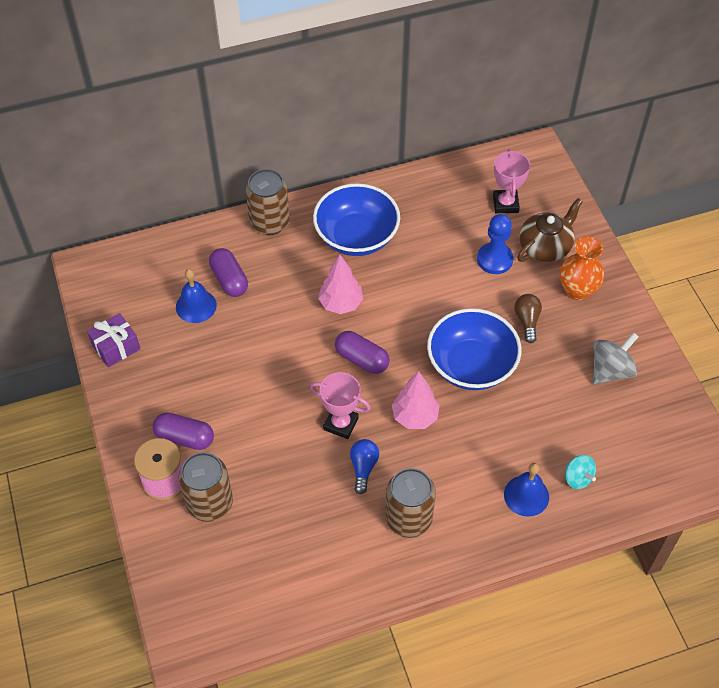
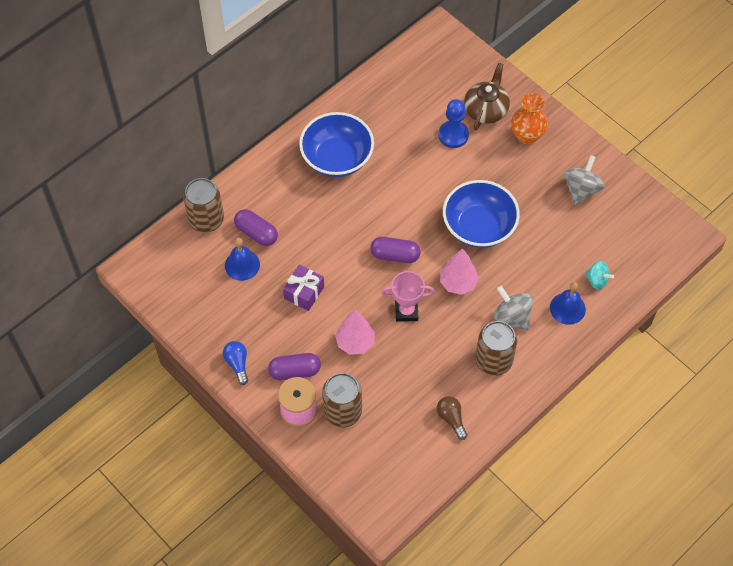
camera: 25 degrees left, 5 degrees up
(116, 347) = (198, 323): purple gift -> purple gift (304, 292)
(269, 223) = (261, 173): brown can -> brown can (206, 220)
(340, 304) = (355, 218): pink tree -> pink tree (355, 342)
(363, 467) = (441, 337): blue light bulb -> blue light bulb (237, 364)
(456, 478) = (511, 317): none -> grey spinning top
(505, 204) = (438, 86): pink trophy -> none
(527, 321) = (502, 175): brown light bulb -> brown light bulb (451, 419)

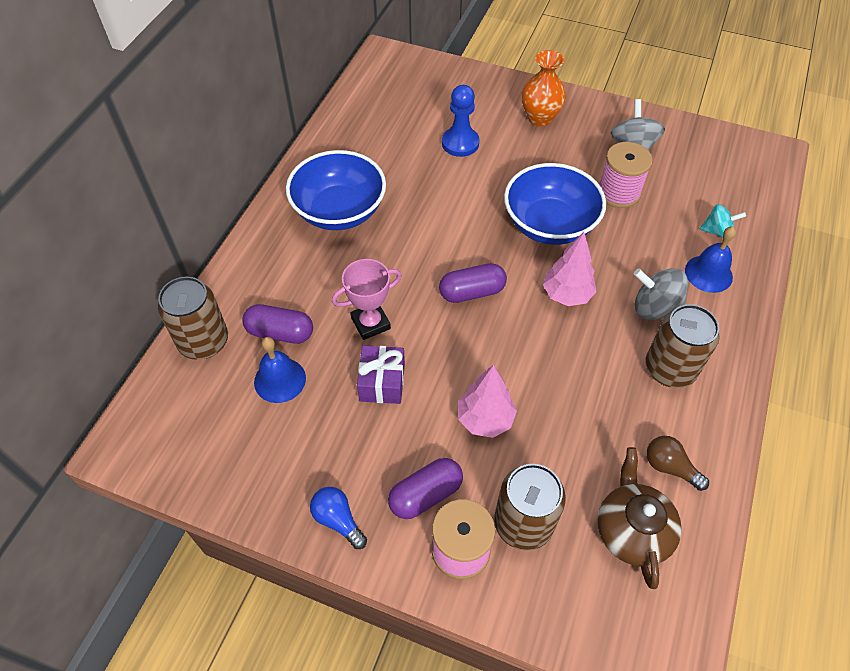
camera: 25 degrees left, 5 degrees down
(406, 311) = (526, 353): pink trophy -> pink trophy (370, 323)
(486, 110) = (480, 108): brown teapot -> brown teapot (632, 530)
(545, 221) = (618, 192): none -> pink spool

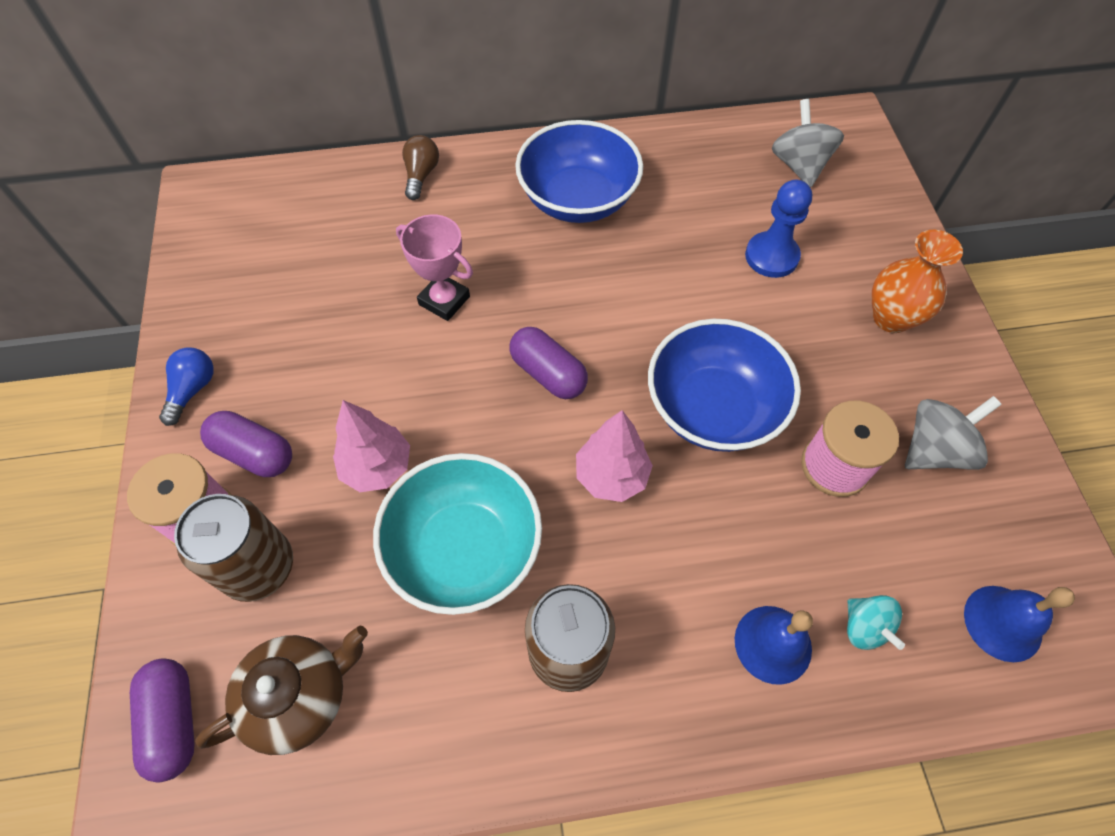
camera: 60 degrees right, 5 degrees up
(204, 342) = (342, 183): brown can -> none
(280, 333) = (387, 233): purple capsule -> purple capsule (173, 721)
(280, 380) = (330, 262): blue bell -> blue bell (1003, 623)
(382, 382) = (374, 347): purple gift -> none
(575, 394) = (464, 549): none -> turquoise bowl
(654, 308) = (659, 593): grey spinning top -> grey spinning top (799, 165)
(669, 467) = (411, 710): brown light bulb -> brown light bulb (421, 175)

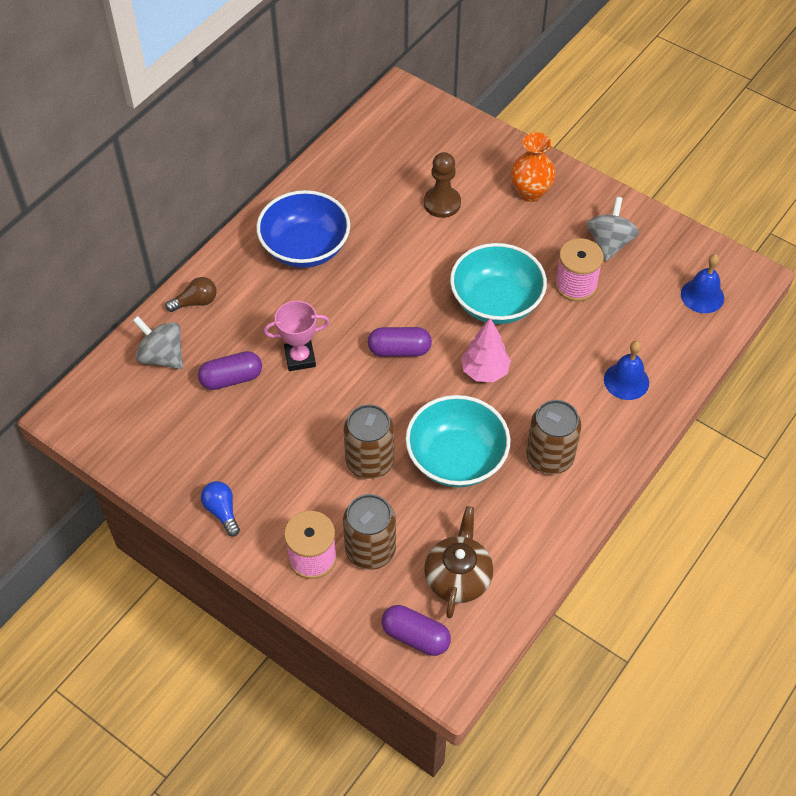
camera: 45 degrees left, 5 degrees down
(254, 453) = (298, 509): purple capsule -> purple capsule (231, 378)
(377, 467) = (370, 461): pink tree -> brown can
(421, 175) = (196, 302): brown light bulb -> brown light bulb turned 105 degrees clockwise
(713, 408) = (496, 302): blue bowl -> turquoise bowl
(771, 256) = (442, 203): blue pawn -> brown pawn
(799, 165) = (402, 140): grey spinning top -> grey spinning top (162, 356)
(864, 627) = (654, 343): turquoise spinning top -> none

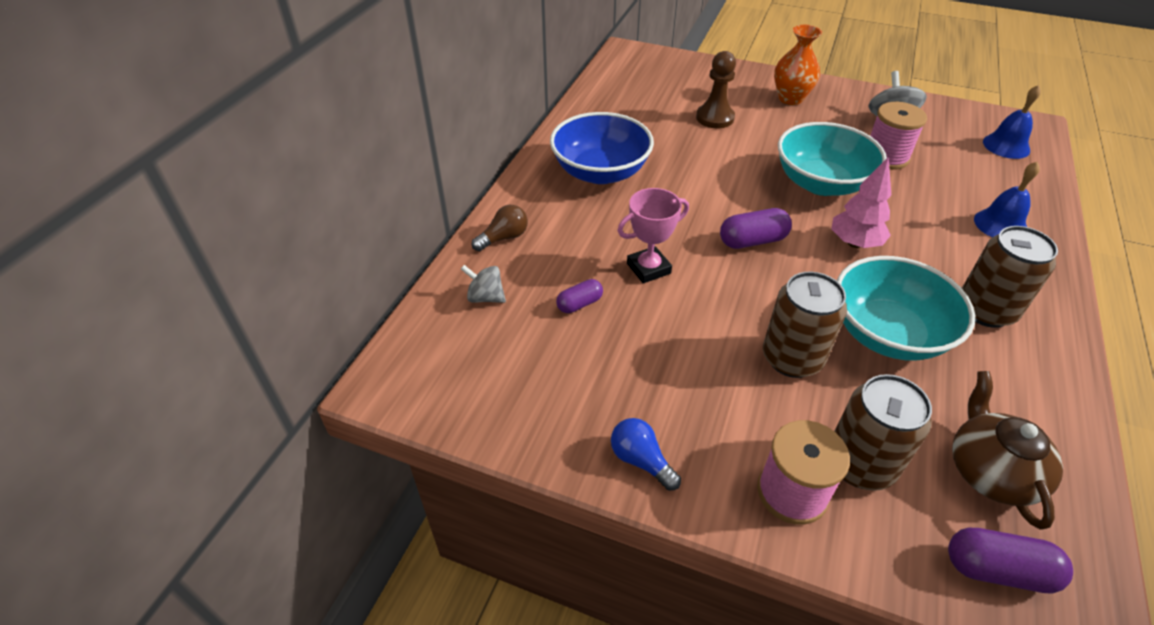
camera: 15 degrees left, 10 degrees down
(162, 356) = (485, 297): grey spinning top -> grey spinning top, size x0.65
(231, 378) = (579, 304): purple capsule -> purple capsule, size x0.64

